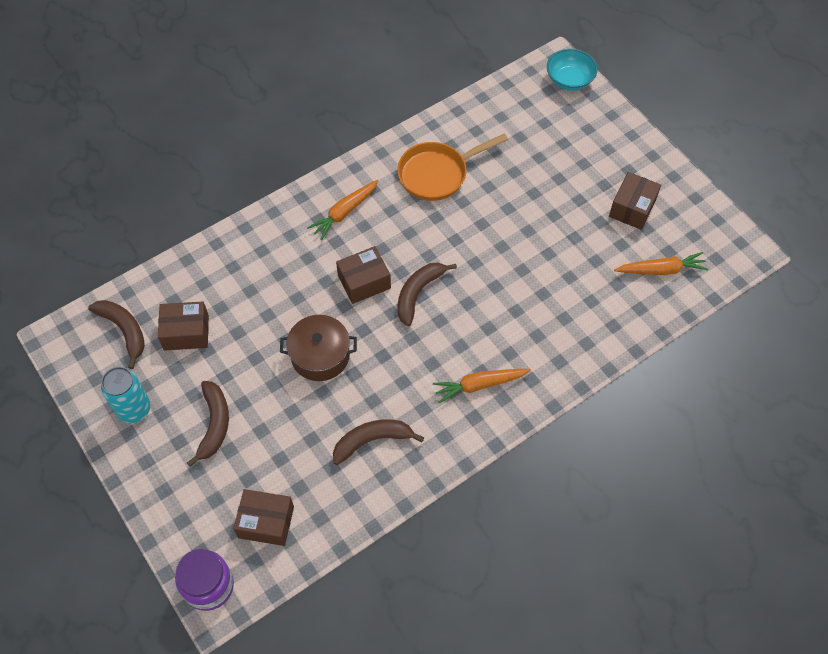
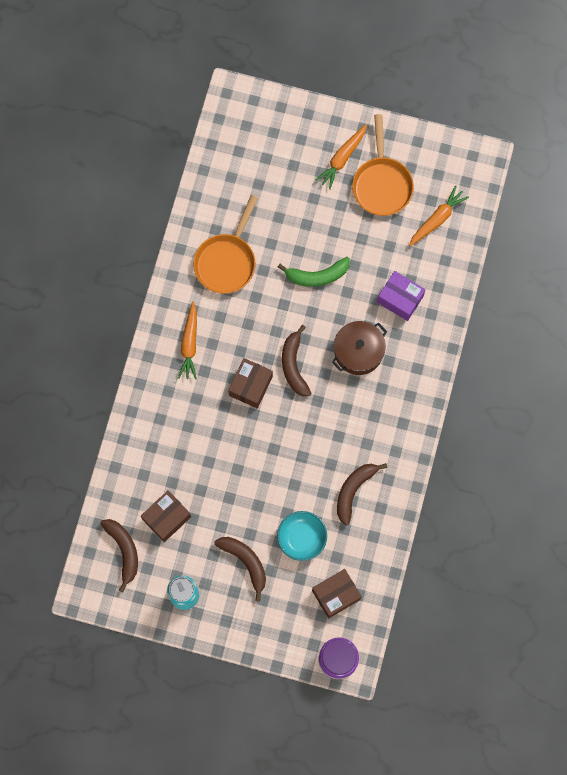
camera: 40 degrees left, 15 degrees up
(124, 330) = (124, 551): brown banana -> brown banana turned 60 degrees clockwise
(320, 355) = (269, 461): brown pot -> brown pot (358, 351)
(479, 385) = (388, 399): orange carrot -> orange carrot (342, 158)
(507, 238) = (317, 275): none -> green banana
(567, 310) = (400, 299): none -> purple box
(569, 80) = (254, 105): turquoise bowl -> turquoise bowl (302, 538)
(632, 208) = (382, 184): brown box -> orange pan

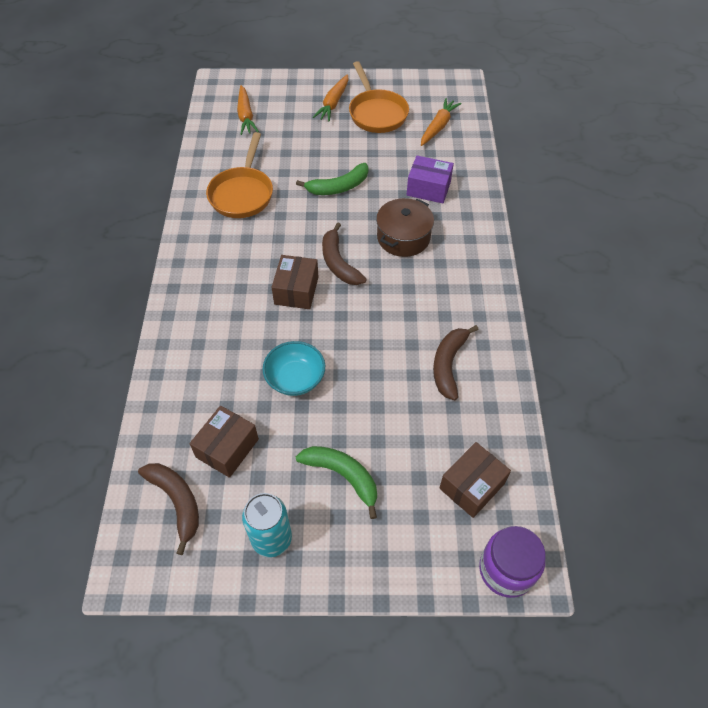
camera: 15 degrees left, 20 degrees down
(189, 344) = (218, 268): orange carrot -> orange carrot (246, 116)
(245, 562) = (342, 476): brown banana -> green banana
(302, 538) = (405, 430): turquoise bowl -> turquoise bowl (295, 378)

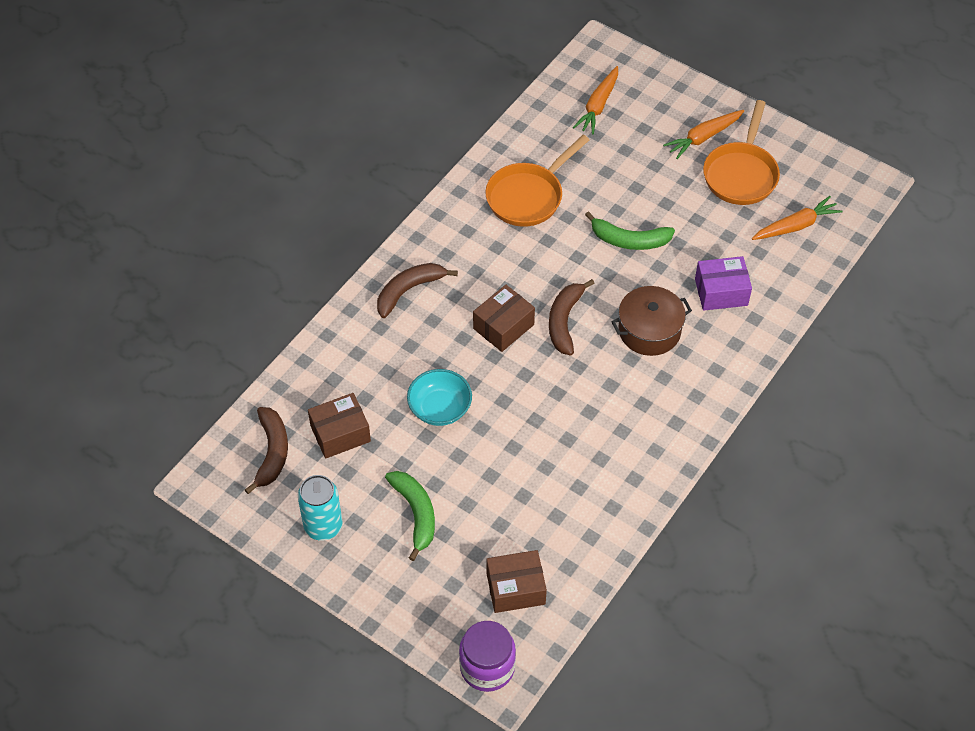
camera: 35 degrees right, 0 degrees up
(428, 188) = (721, 292): purple box -> purple box turned 60 degrees counterclockwise
(448, 365) = (585, 477): brown banana -> brown banana (408, 291)

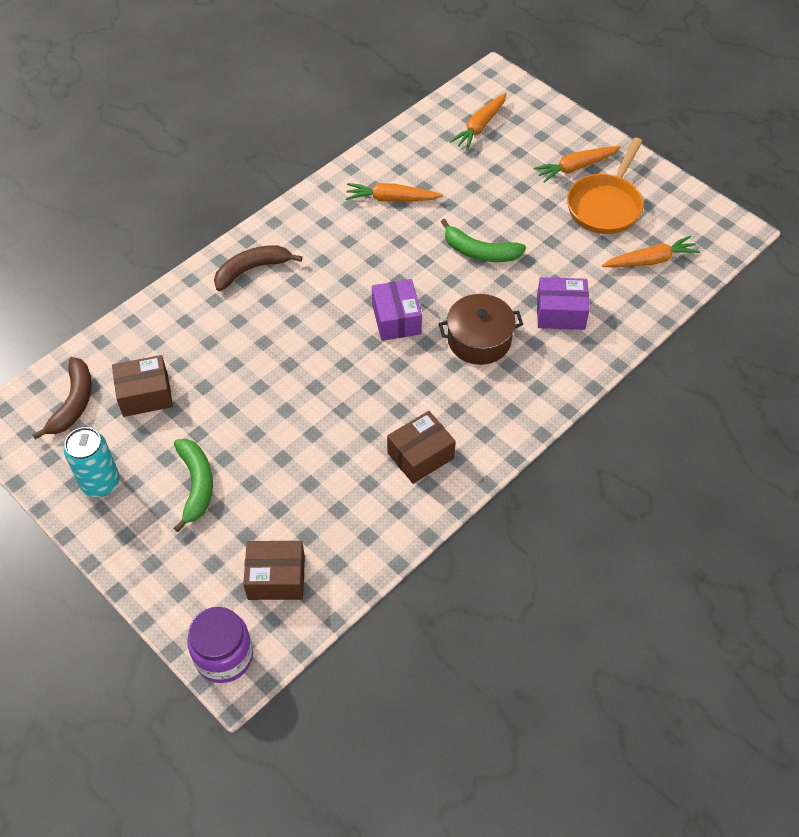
camera: 10 degrees right, 0 degrees up
(440, 408) = (250, 385): turquoise bowl -> none
(503, 326) = (334, 316): brown box -> brown box (420, 455)
(528, 196) = (391, 199): orange pan -> orange carrot
(564, 321) = (396, 319): brown banana -> purple box

